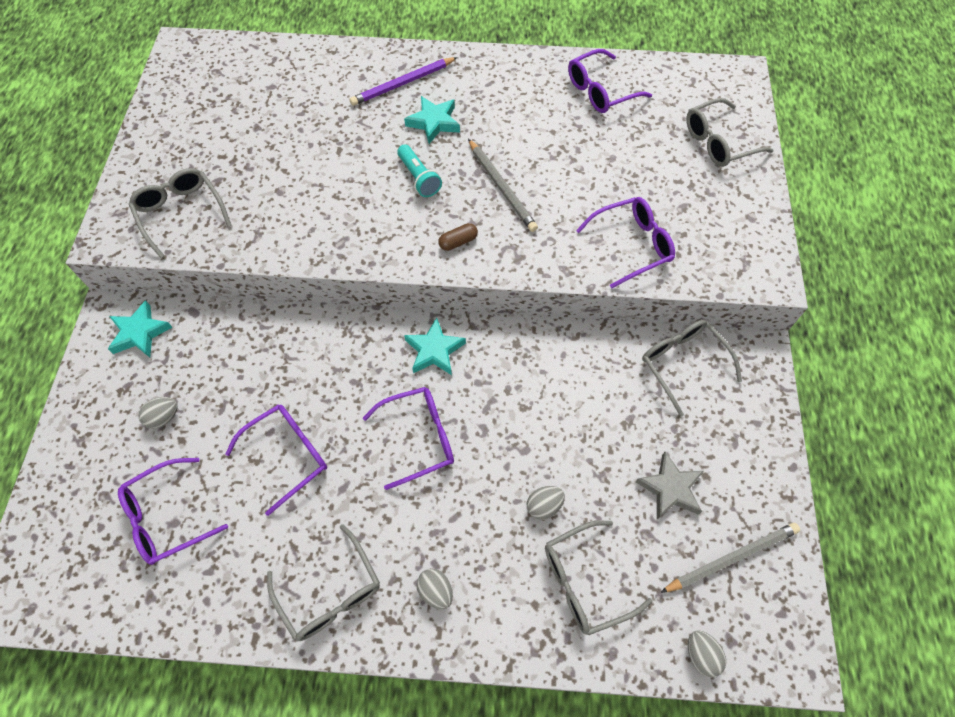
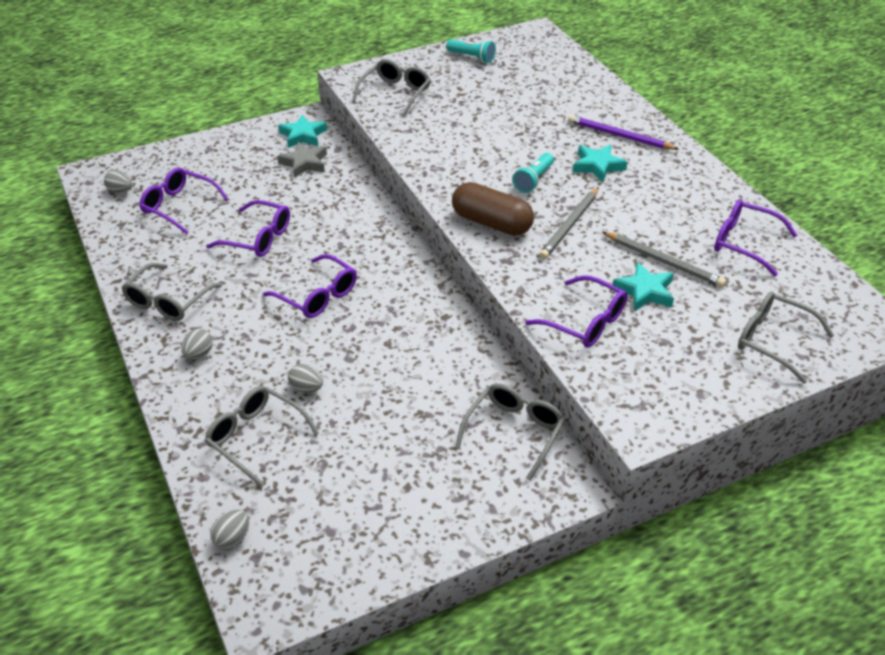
camera: 60 degrees right, 20 degrees down
(164, 417) = (248, 173): grey egg -> grey egg (120, 191)
(177, 118) = (472, 57): none -> turquoise flashlight
(434, 350) = (400, 273): turquoise star -> turquoise star (645, 291)
(458, 242) = (491, 223): brown capsule -> brown capsule, size x2.22
(670, 488) = (377, 465): grey star -> grey star (304, 163)
(731, 558) = (336, 532): grey pencil -> grey pencil (663, 261)

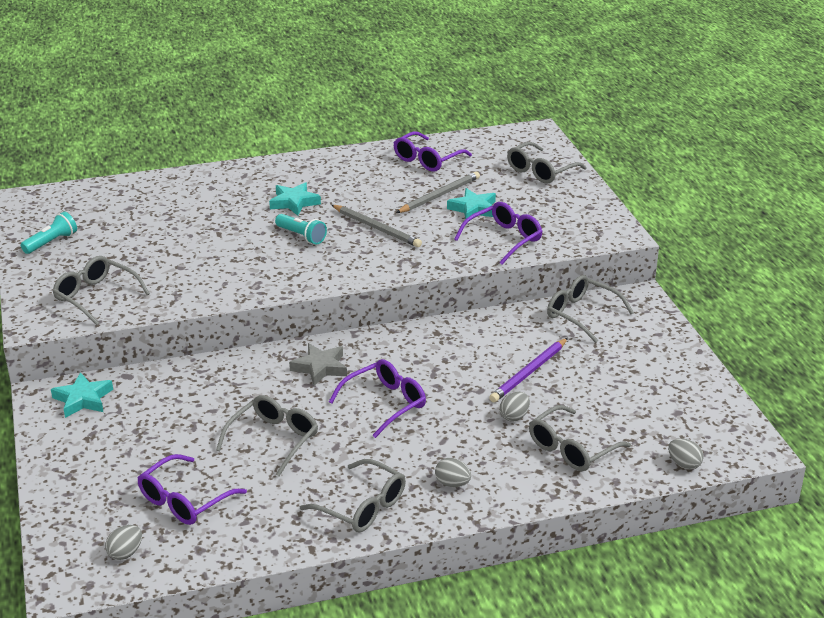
camera: 80 degrees left, 10 degrees down
(258, 238) = (274, 439): purple glasses -> grey glasses
(304, 163) = (143, 401): grey star -> grey star (320, 368)
(491, 223) = (359, 265): brown capsule -> none
(619, 136) = (251, 185): purple pencil -> purple pencil (529, 373)

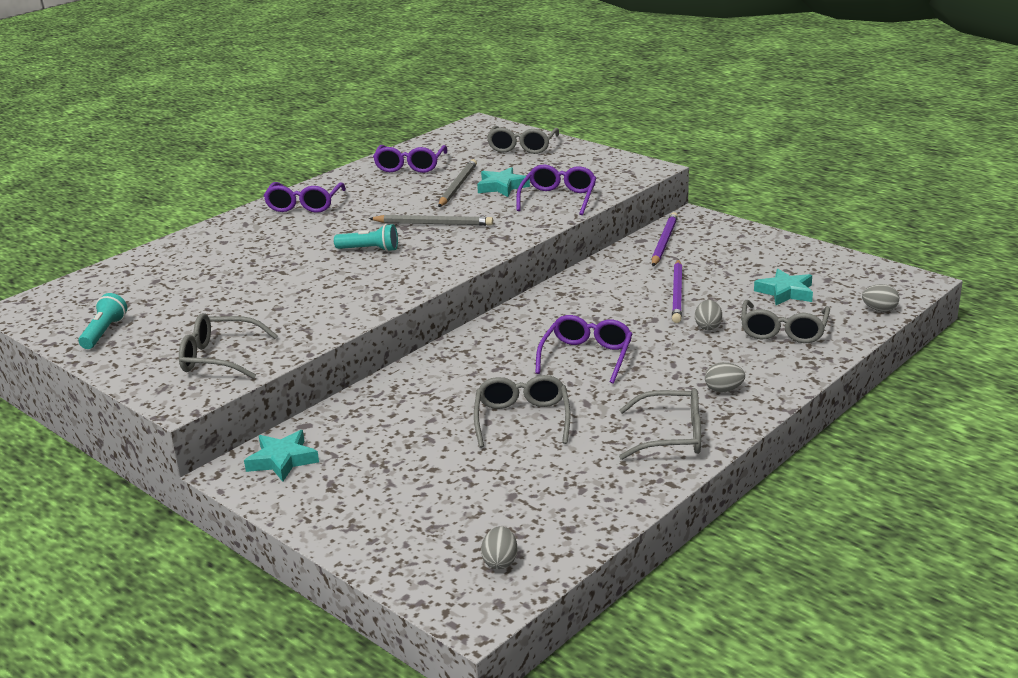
camera: 30 degrees left, 5 degrees down
(184, 500) = (501, 497): purple glasses -> purple glasses (304, 205)
(294, 202) = (326, 228): turquoise star -> turquoise star (785, 292)
(320, 368) = (491, 352): grey star -> none
(581, 314) = (664, 242): grey glasses -> purple pencil

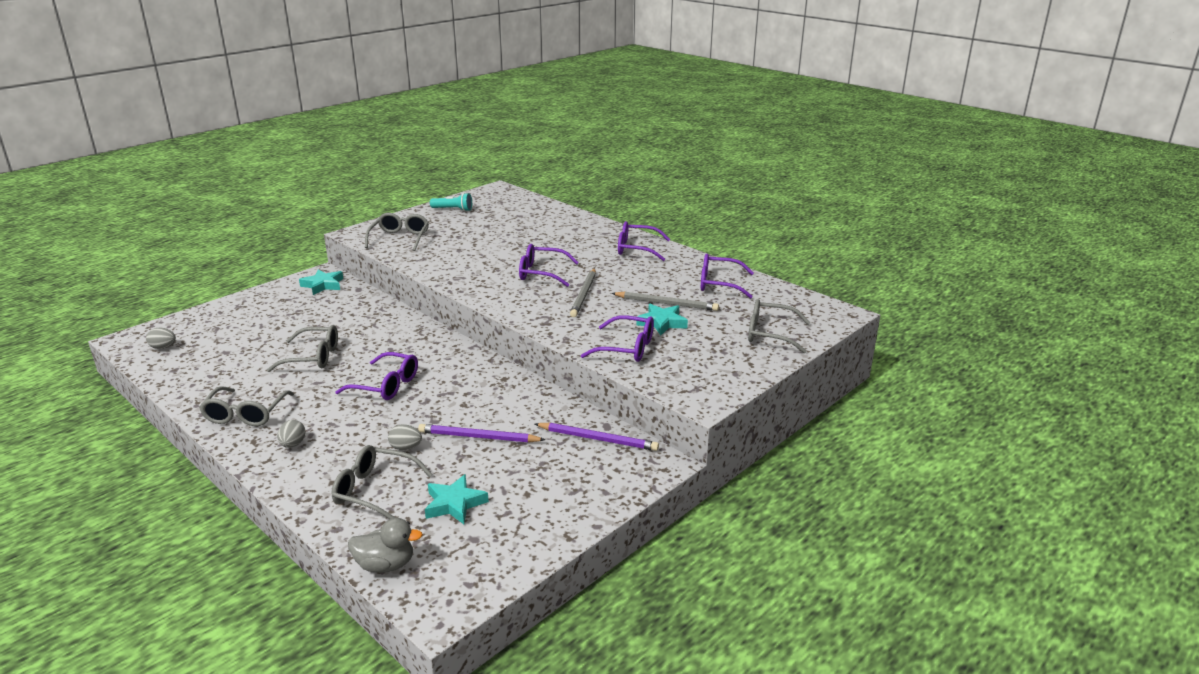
camera: 90 degrees right, 0 degrees up
(369, 250) = (541, 273): turquoise flashlight -> purple glasses
(879, 309) = (385, 565): grey egg -> grey duck

